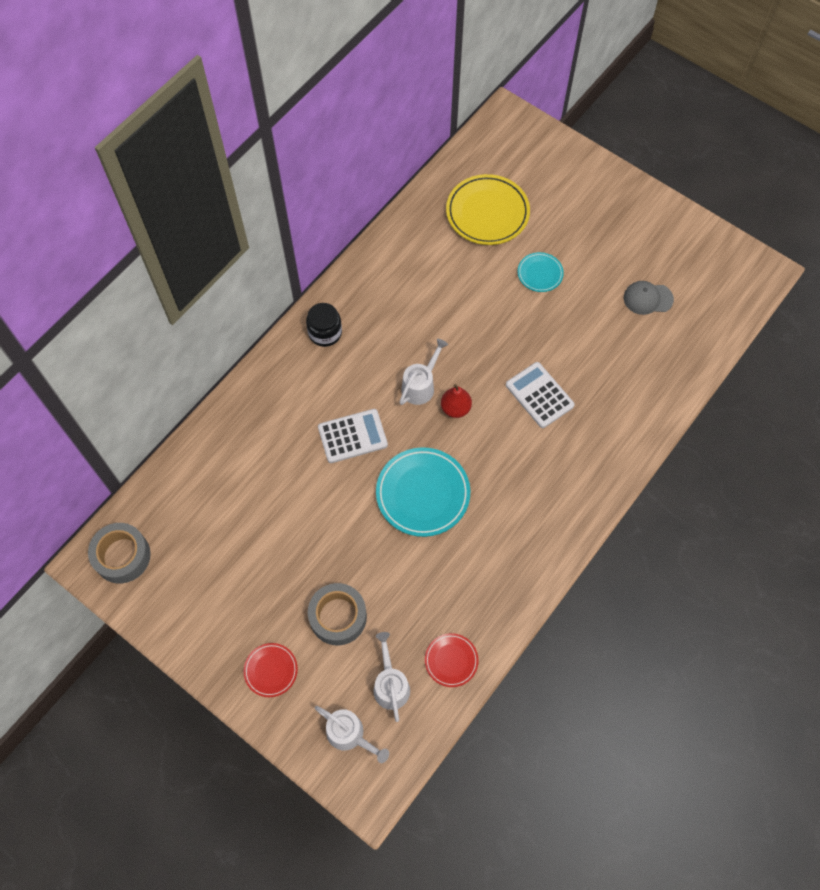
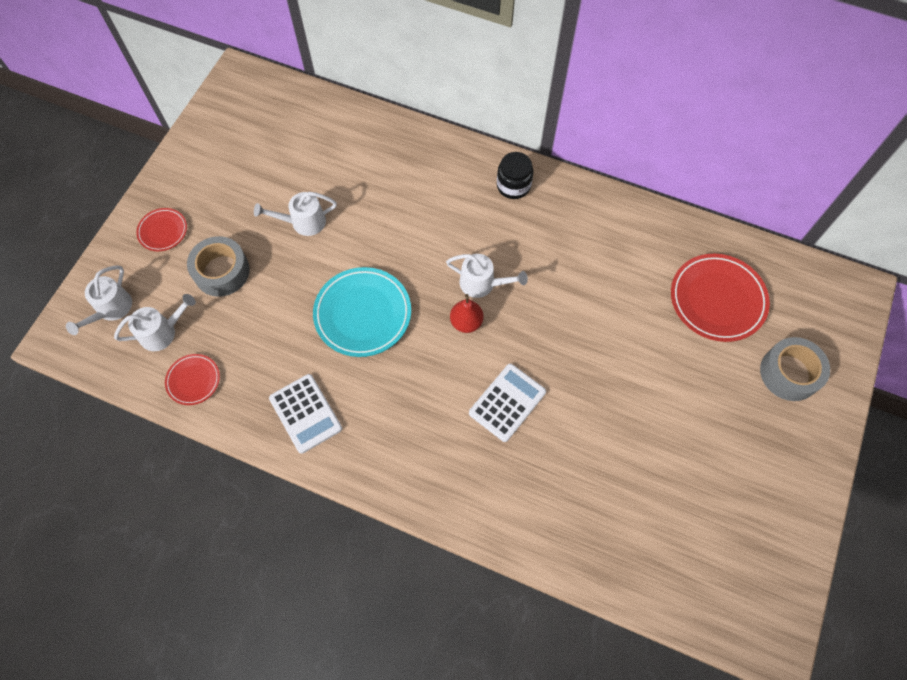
camera: 75 degrees right, 0 degrees up
(122, 556) = (248, 94): grey tape -> grey tape (789, 373)
(305, 529) = (303, 222): none -> white watering can
(352, 436) = (408, 237): white calculator -> white calculator (305, 413)
(487, 213) = (717, 300): yellow plate -> red plate
(540, 274) = (661, 371): turquoise plate -> none
(647, 298) = (675, 499): grey cap -> none

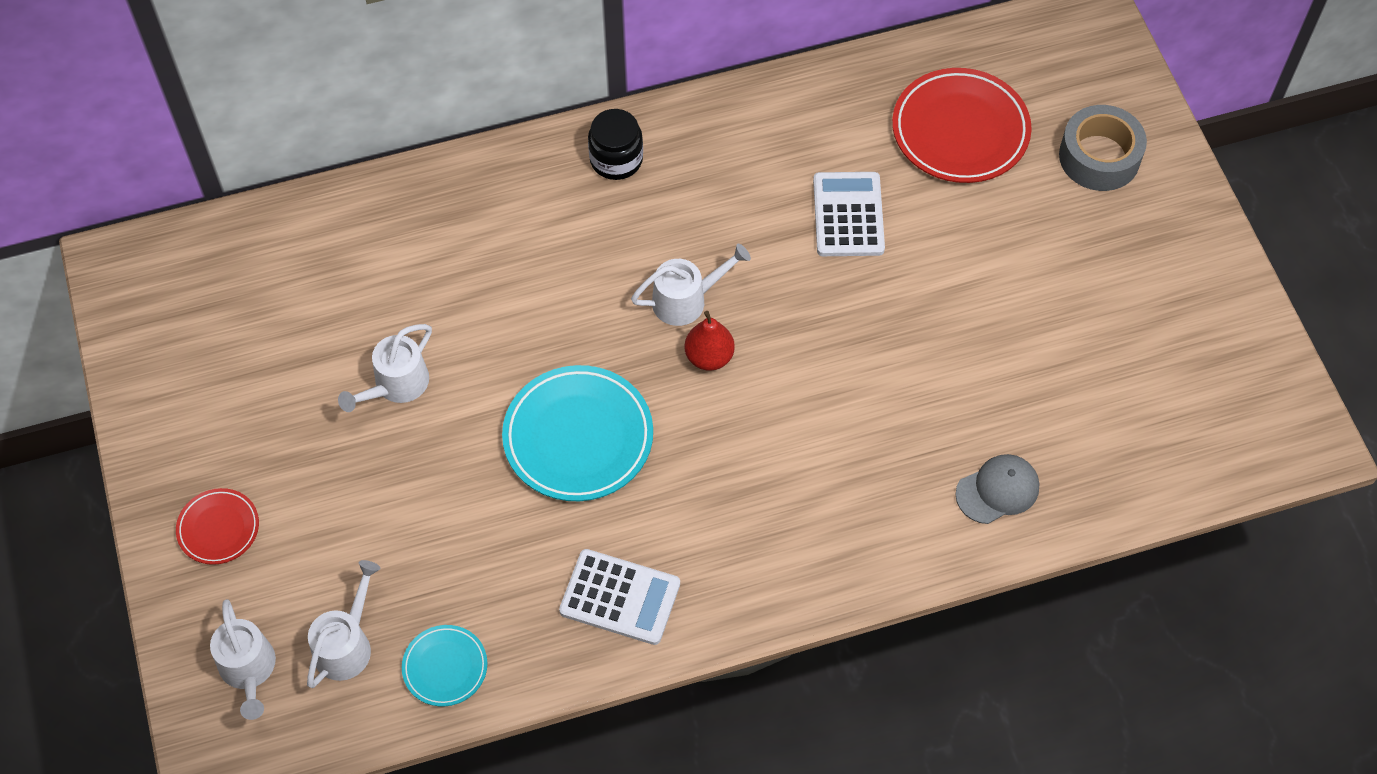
camera: 40 degrees left, 5 degrees down
(193, 380) = (445, 667): red plate -> turquoise plate
(221, 271) = (349, 519): grey tape -> none
(507, 402) = (837, 410): white calculator -> white calculator (848, 215)
(555, 518) = (997, 490): none -> grey cap

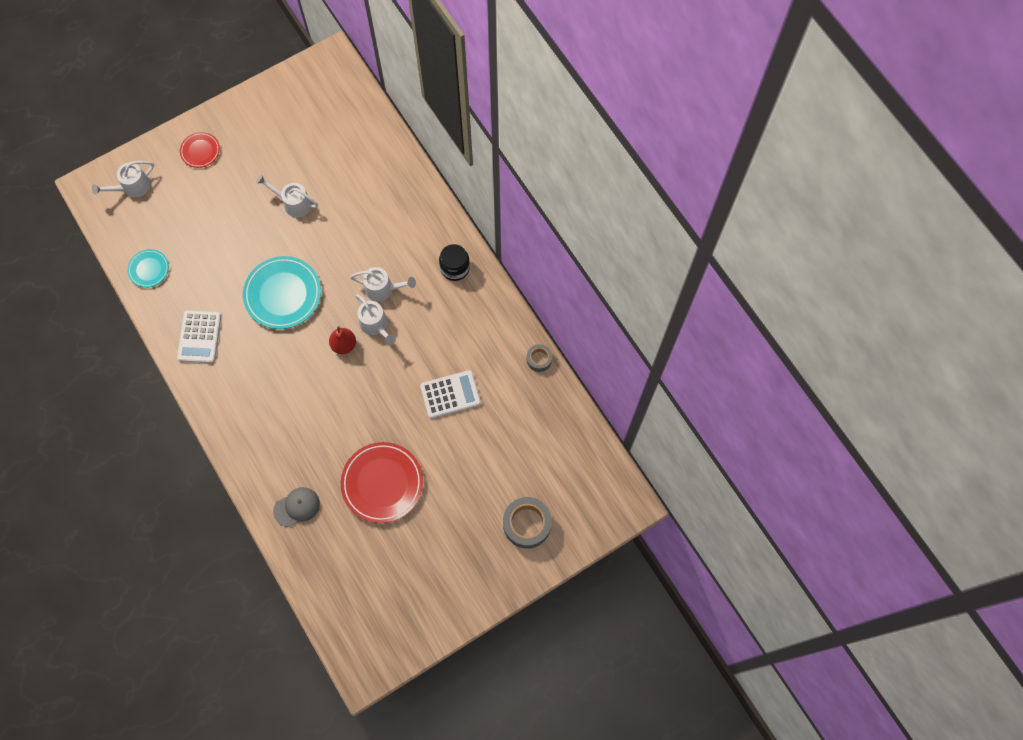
camera: 75 degrees right, 10 degrees up
(347, 644) = (153, 224): white watering can -> white watering can (383, 289)
(820, 78) = (539, 359): none -> grey tape
(960, 130) = (524, 443): red plate -> red plate (382, 483)
(997, 490) = (297, 507): grey cap -> grey cap turned 75 degrees counterclockwise

